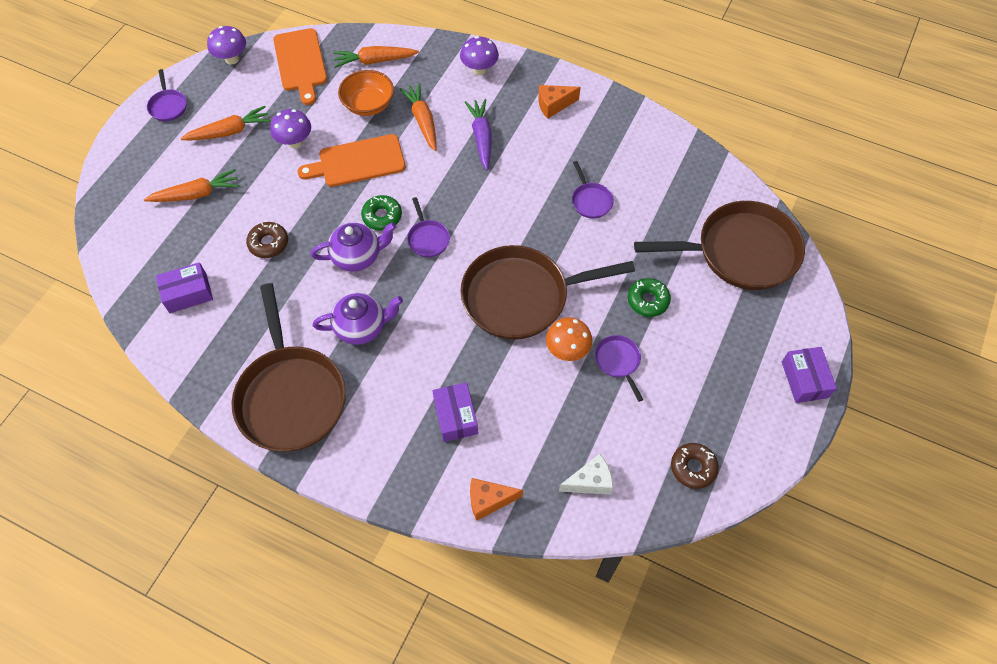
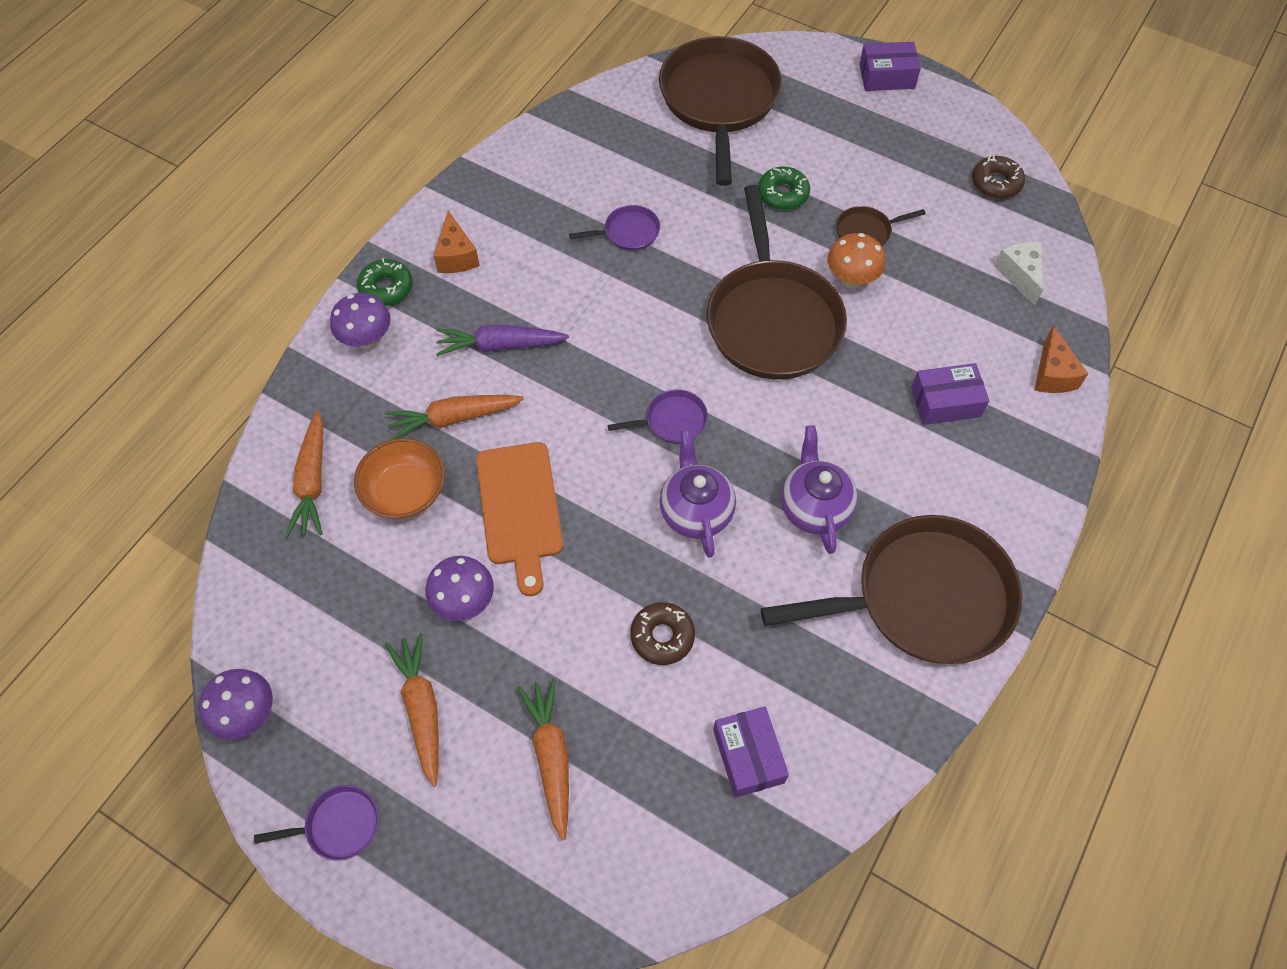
camera: 85 degrees left, 0 degrees up
(301, 63) = (288, 595): orange cutting board -> none
(382, 216) = (627, 477): green donut -> green donut (386, 288)
(618, 361) = (866, 232): purple pan -> brown pan

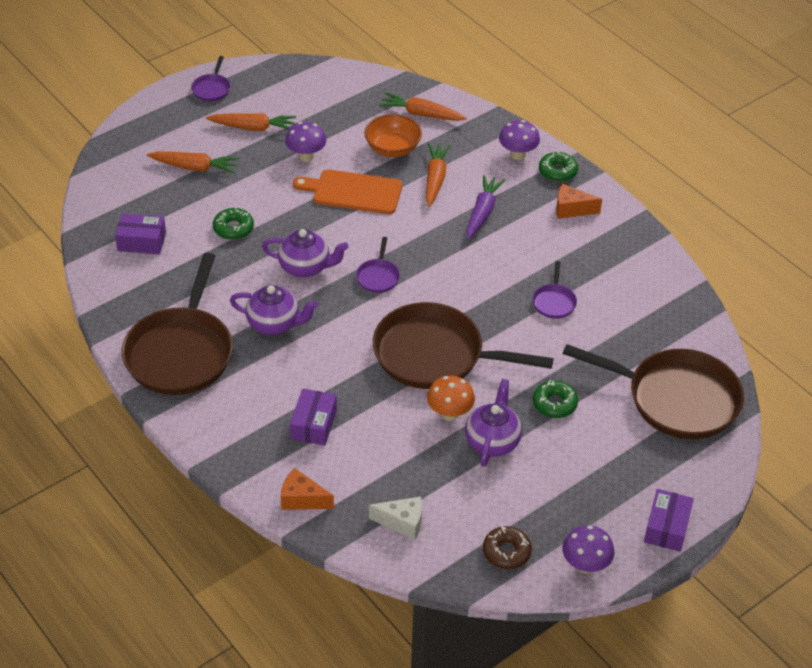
camera: 110 degrees right, 15 degrees down
(248, 714) = (291, 69): purple mushroom -> purple mushroom (585, 565)
(662, 636) = (233, 228): brown donut -> green donut
(866, 232) = (492, 441): brown pan -> purple teapot

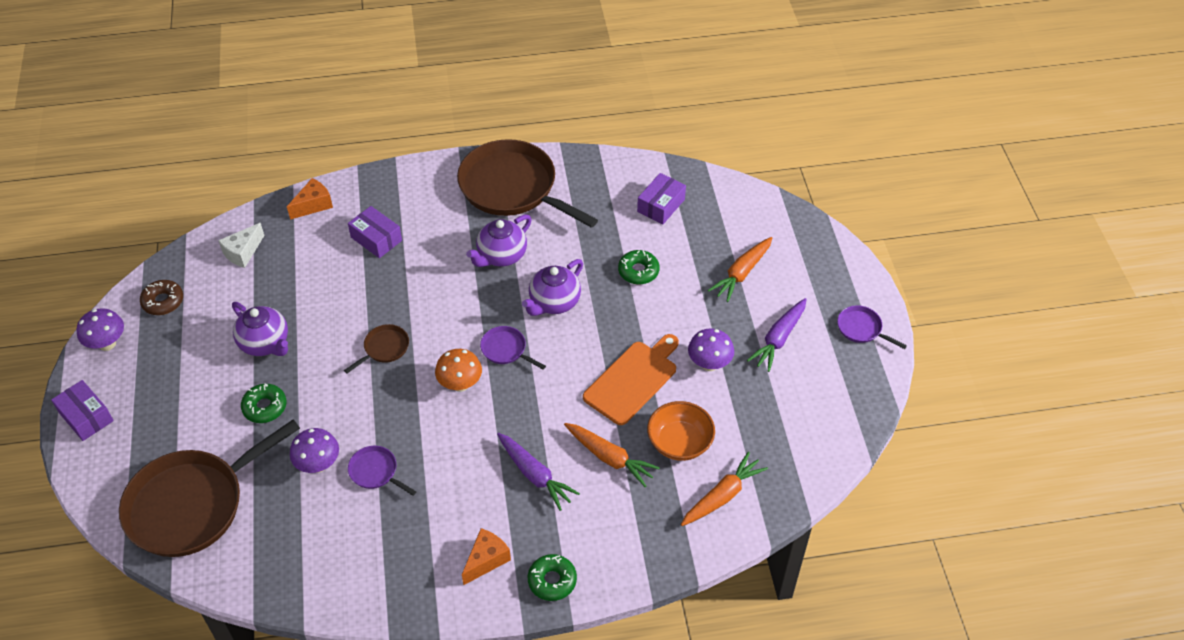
camera: 120 degrees right, 5 degrees up
(253, 128) = (778, 339): orange carrot -> purple carrot
(435, 355) = (384, 348): brown pan -> brown pan, size x0.42
(449, 413) = (316, 328): orange mushroom -> orange mushroom (460, 384)
(517, 155) = (602, 555): purple mushroom -> purple mushroom (318, 464)

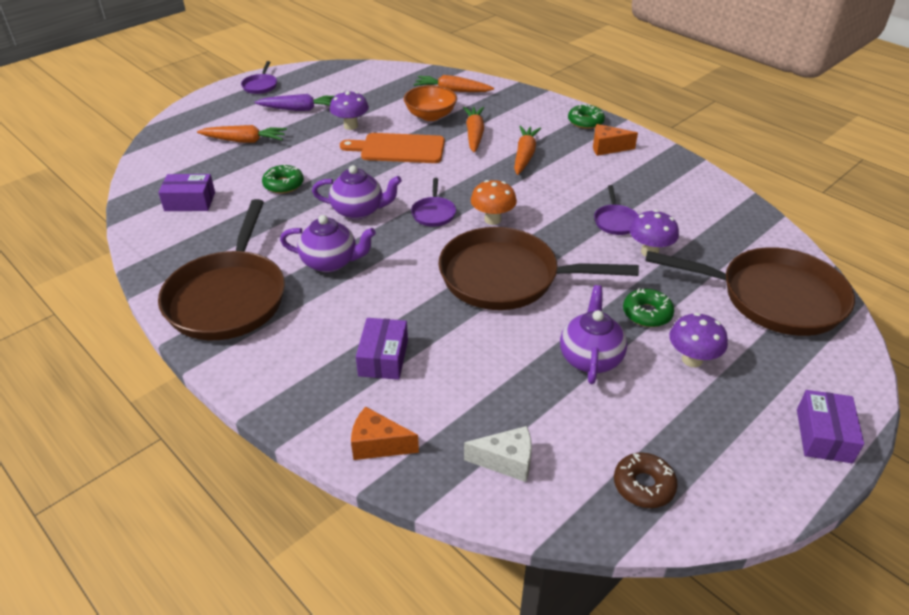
camera: 125 degrees left, 10 degrees down
(107, 344) = (746, 492): purple mushroom -> purple mushroom (692, 359)
(384, 348) = (506, 277): brown pan -> brown pan, size x2.38
(535, 475) = (524, 155): purple carrot -> orange carrot

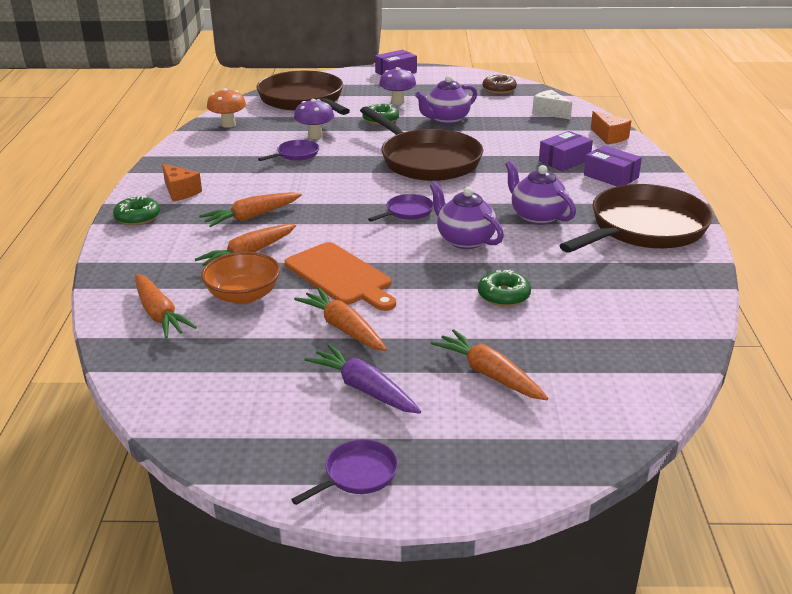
camera: 135 degrees left, 10 degrees down
(190, 202) = (621, 323): purple box -> purple box (611, 176)
(351, 126) = (343, 328): purple mushroom -> orange carrot
(492, 219) = (372, 189): orange mushroom -> orange mushroom (228, 124)

